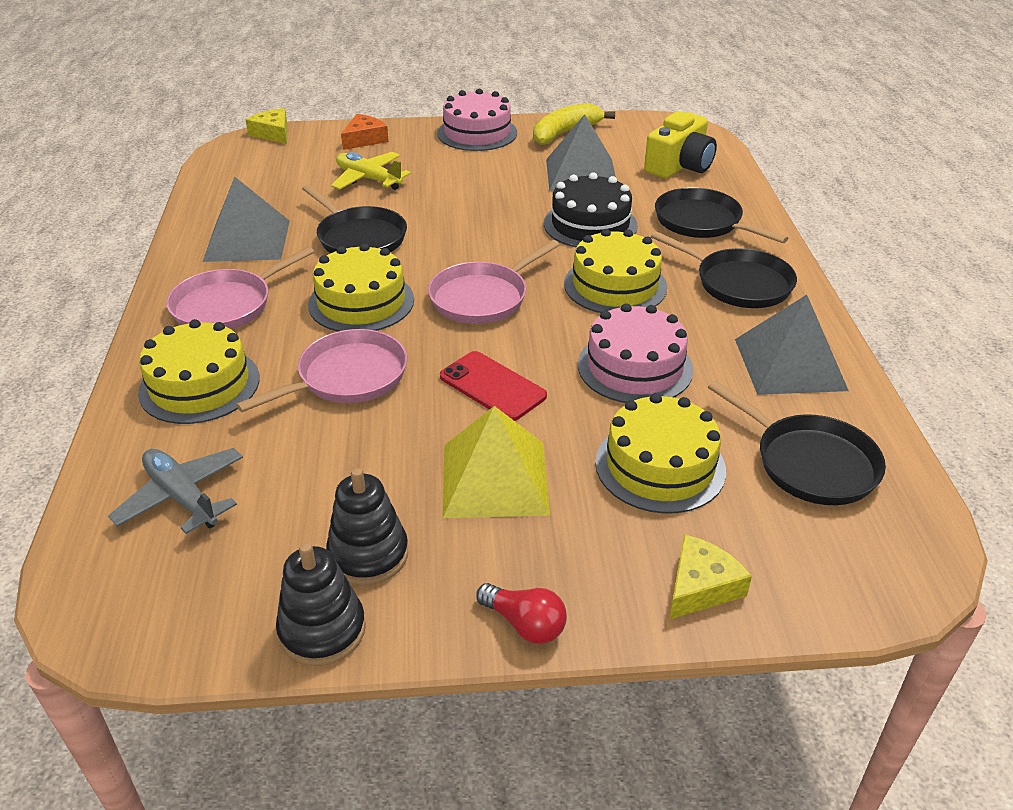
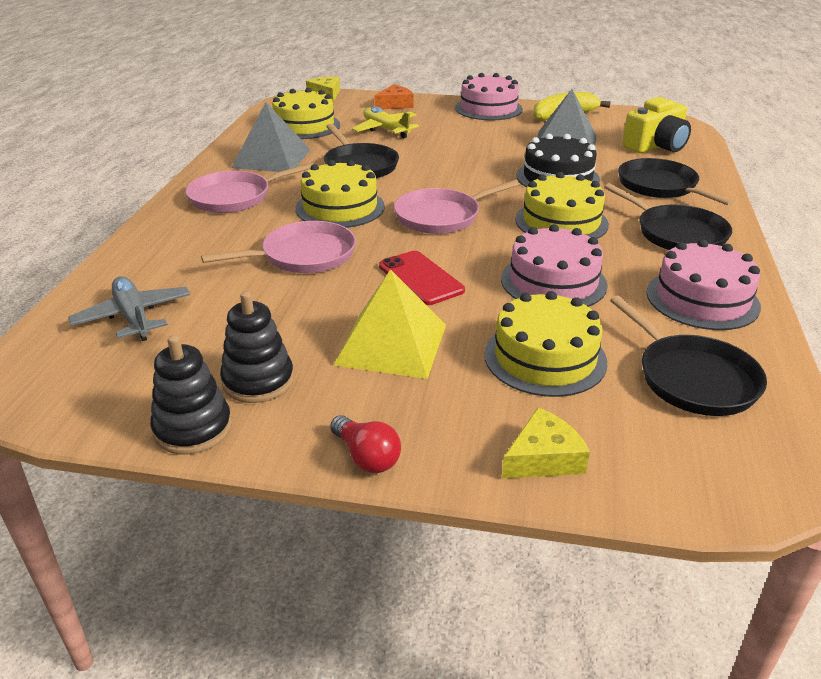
camera: 15 degrees right, 5 degrees down
(199, 385) = (186, 245): yellow cake -> yellow cake (304, 126)
(789, 364) = (702, 299): grey pyramid -> pink cake

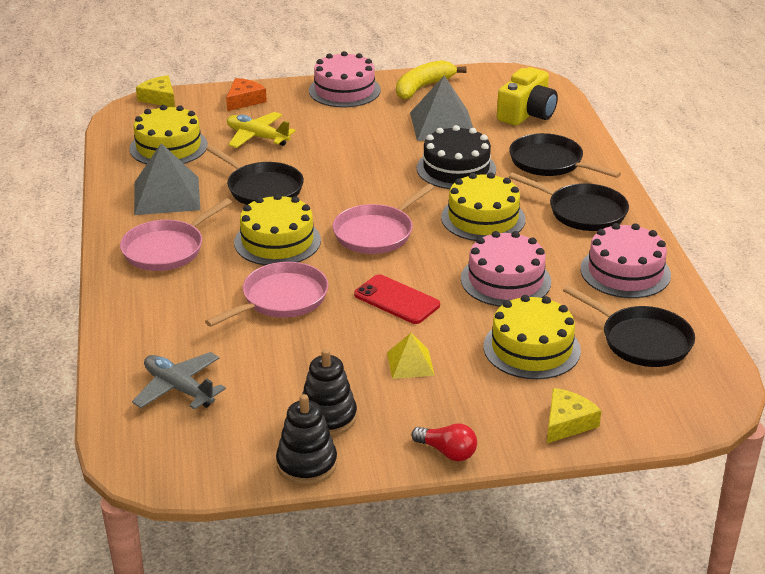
camera: 20 degrees left, 0 degrees up
(392, 344) = (410, 363): yellow pyramid -> yellow pyramid, size x0.55

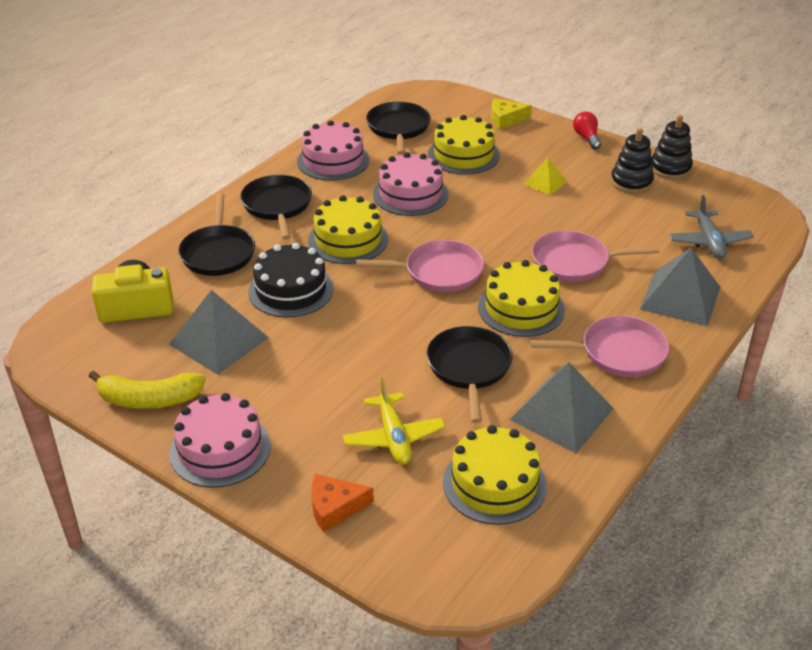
camera: 135 degrees left, 5 degrees up
(157, 317) = (680, 298): none -> grey pyramid
(159, 98) = (418, 584): yellow cheese -> none
(397, 300) = (498, 220): red phone -> none

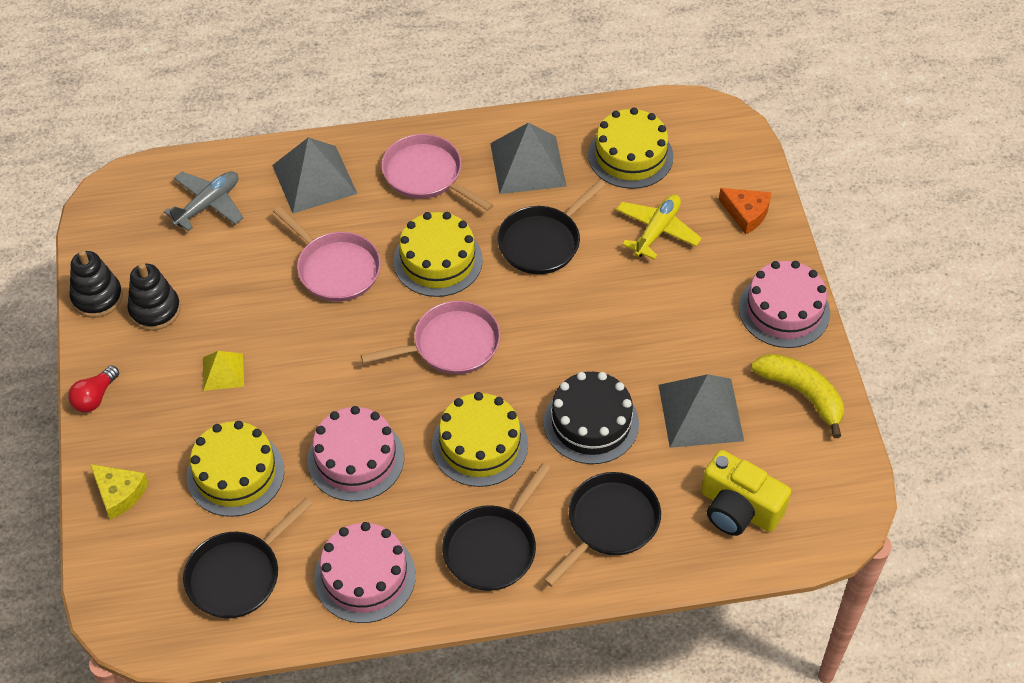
camera: 135 degrees left, 15 degrees up
(439, 272) = (451, 344): pink pan -> pink pan turned 120 degrees clockwise

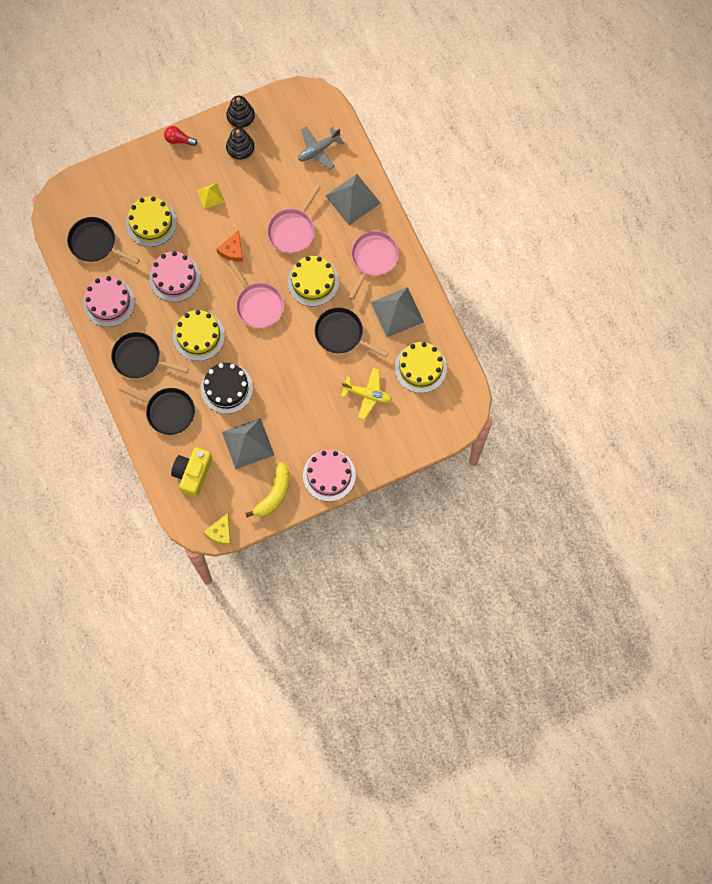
camera: 75 degrees right, 20 degrees up
(119, 493) = (126, 172): yellow cheese -> yellow cheese (220, 532)
(208, 204) = (318, 149): grey plane -> grey plane turned 120 degrees clockwise
(746, 213) = (394, 442): orange cheese -> orange cheese (232, 250)

